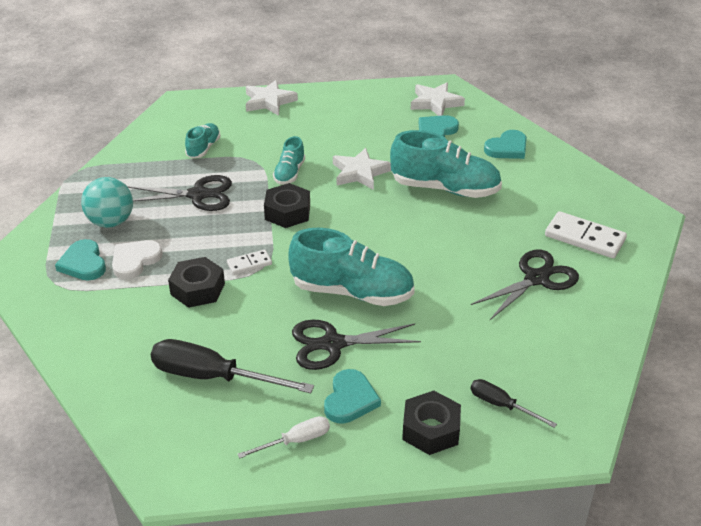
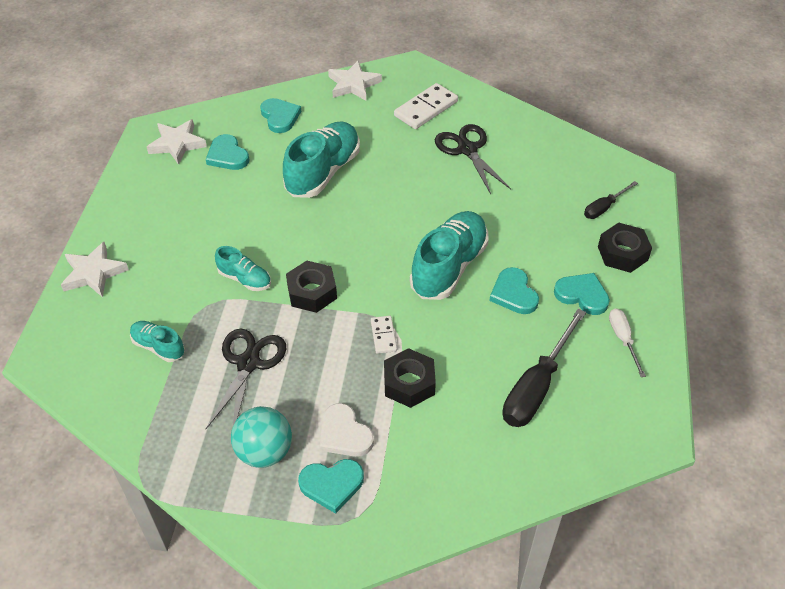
camera: 75 degrees left, 10 degrees up
(333, 344) = (514, 294): black scissors -> turquoise heart
(359, 173) = (270, 225): white star -> white star (353, 84)

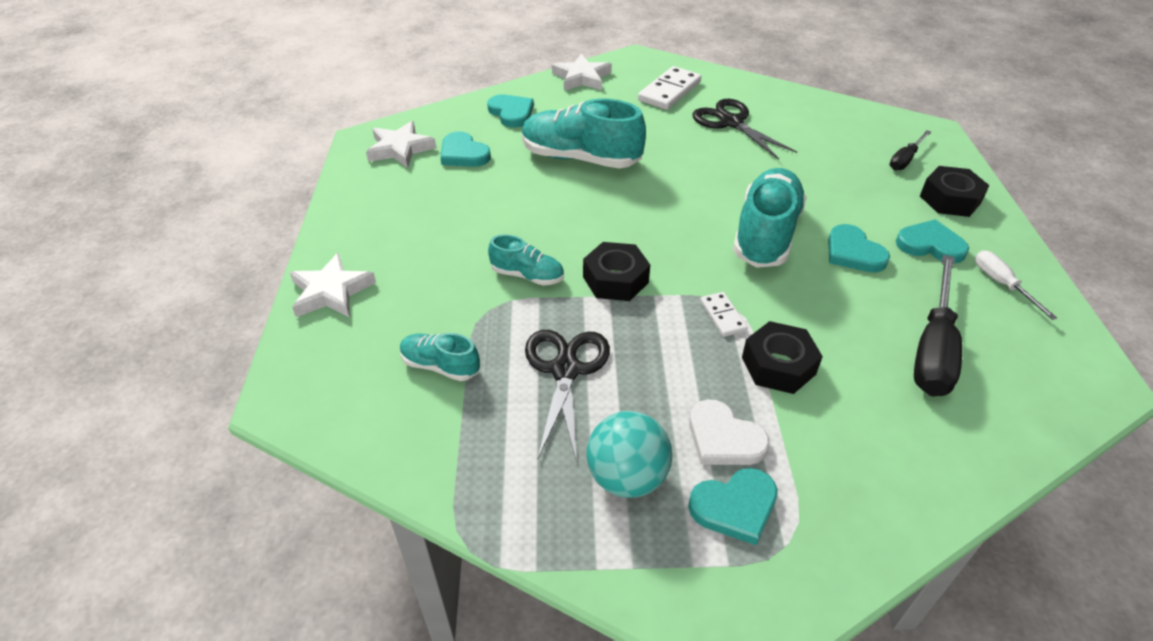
camera: 10 degrees left, 5 degrees down
(323, 172) = (580, 158): turquoise shoe -> turquoise shoe turned 90 degrees counterclockwise

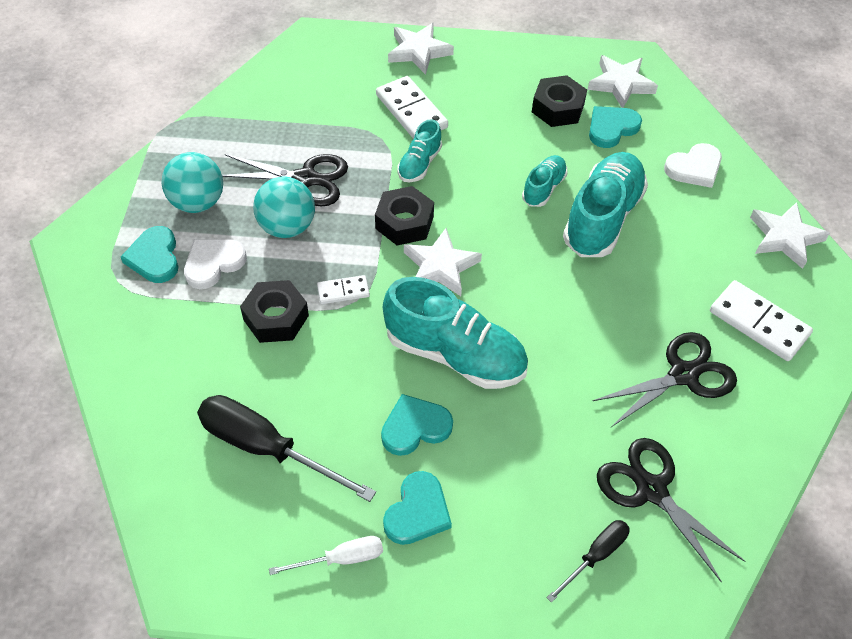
camera: 95 degrees right, 10 degrees up
(440, 366) = (326, 110): turquoise shoe -> turquoise shoe (543, 188)
(441, 289) = (411, 111): none -> white domino
(511, 113) = (694, 168): turquoise heart -> white heart
(646, 376) = (287, 227): none -> turquoise ball
(667, 250) = (440, 266): none -> white star
(837, 137) = (651, 490): none -> black scissors
(905, 159) = (595, 556): black screwdriver -> black screwdriver turned 90 degrees clockwise
(950, 199) = (502, 574): black nut -> black nut (557, 108)

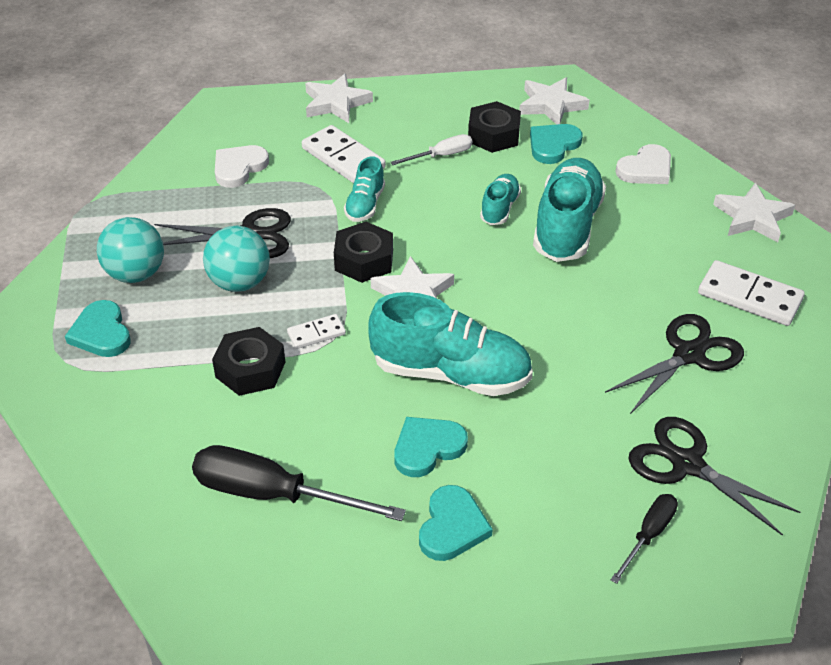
camera: 10 degrees left, 10 degrees down
(213, 264) = (168, 329): white heart -> white heart (239, 168)
(341, 558) = (383, 586): white screwdriver -> white screwdriver (441, 156)

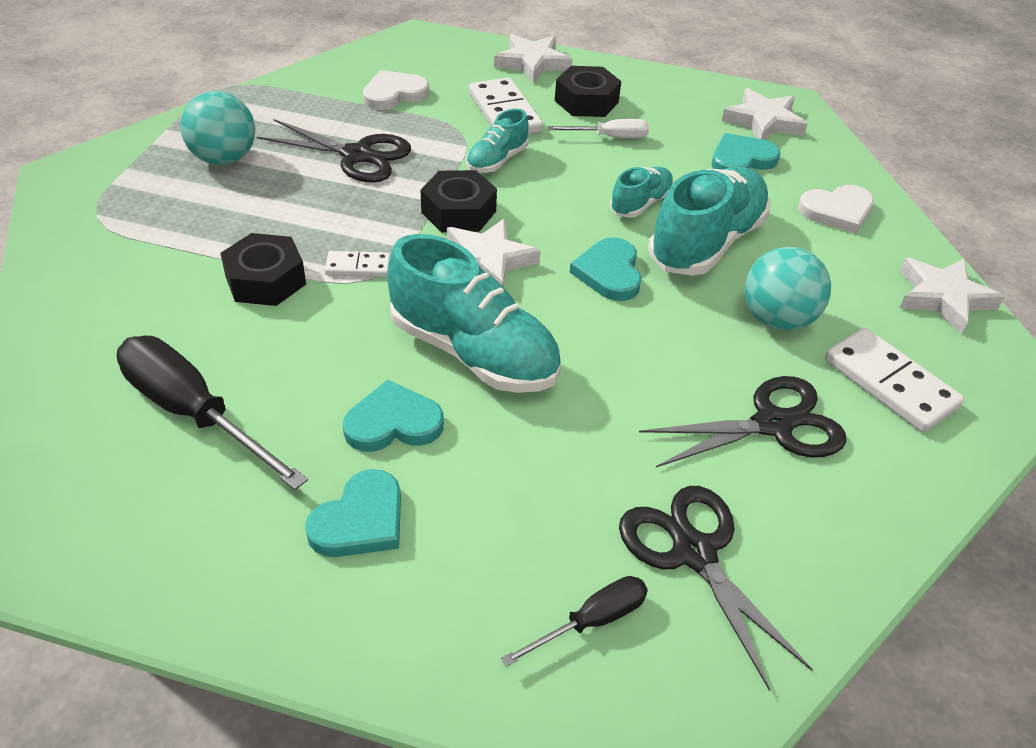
camera: 20 degrees right, 0 degrees up
(101, 333) = (150, 201): turquoise heart -> turquoise heart (609, 273)
(240, 282) = (317, 196): turquoise ball -> turquoise ball (777, 319)
(493, 135) = (680, 133): black nut -> black nut (586, 101)

